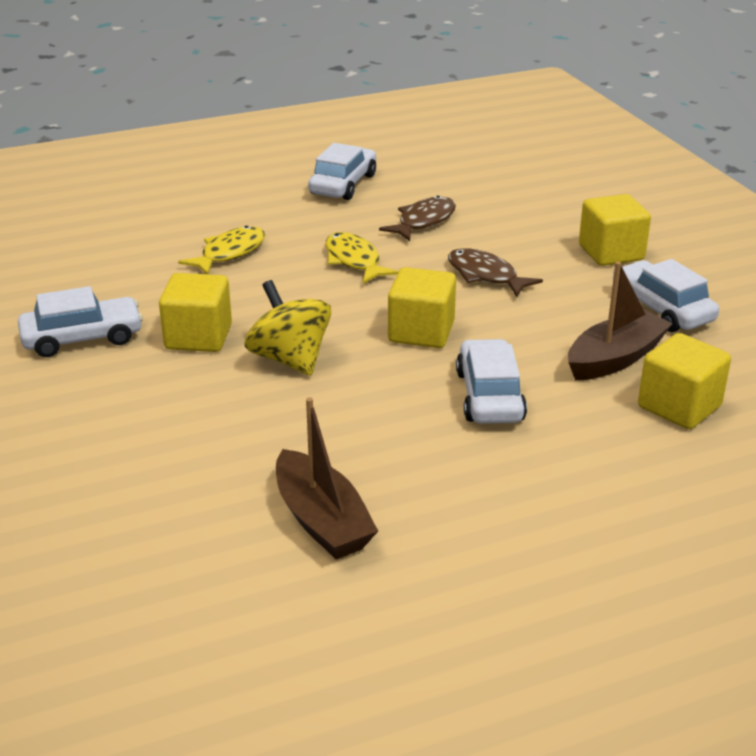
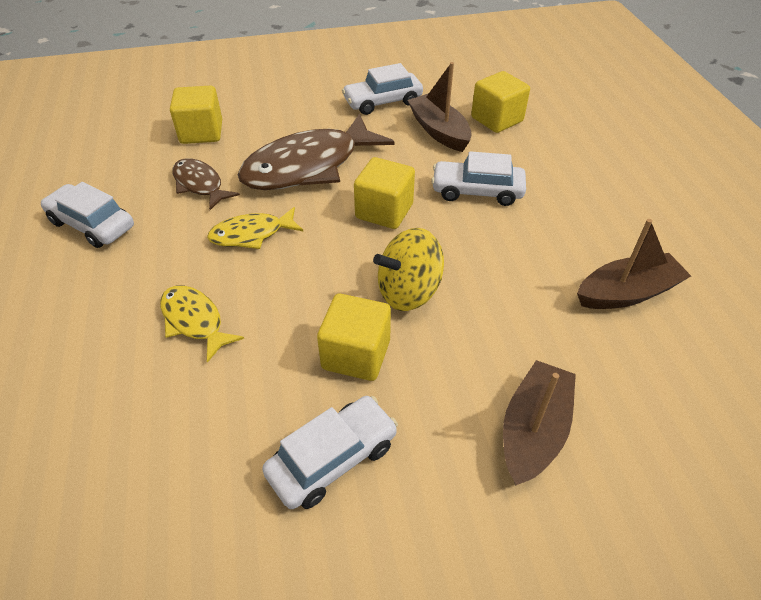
camera: 80 degrees left, 15 degrees up
(82, 338) = (332, 458): white car -> white car turned 60 degrees clockwise
(109, 445) = (533, 430): none -> brown boat
(485, 275) = (308, 166): brown fish -> brown fish, size x1.93
(611, 253) = (299, 105): yellow cube -> yellow cube (201, 132)

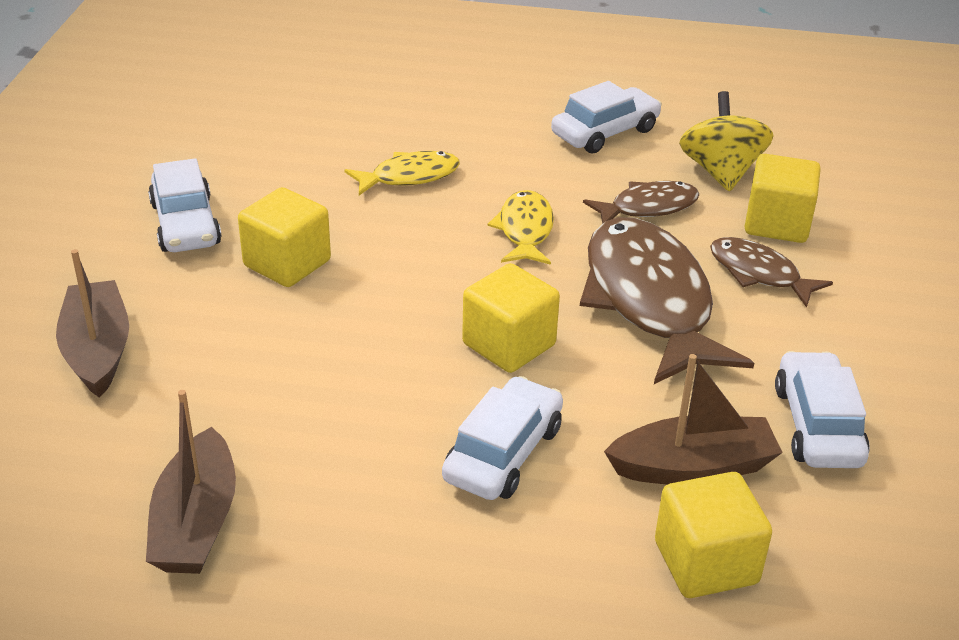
camera: 110 degrees right, 10 degrees down
(260, 132) = (759, 273): none -> brown fish
(408, 292) = (346, 323): yellow spinning top -> yellow spinning top (721, 172)
(533, 430) = (97, 351): brown boat -> brown boat turned 150 degrees counterclockwise

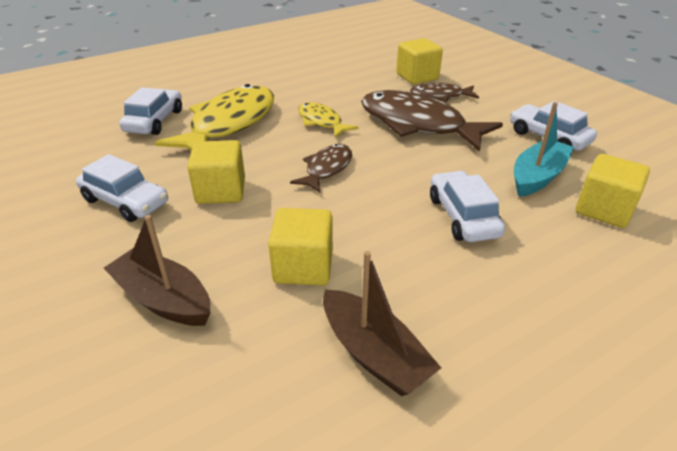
camera: 40 degrees left, 0 degrees up
(409, 176) = (229, 124): yellow fish -> yellow fish, size x1.93
(509, 345) = (390, 170): yellow cube -> yellow cube (303, 267)
(605, 132) = (296, 72): white car -> white car (154, 121)
(648, 207) = (359, 91): brown fish -> brown fish (326, 169)
(693, 467) = (537, 177): brown boat -> turquoise boat
(721, 172) = (367, 68): yellow spinning top -> none

